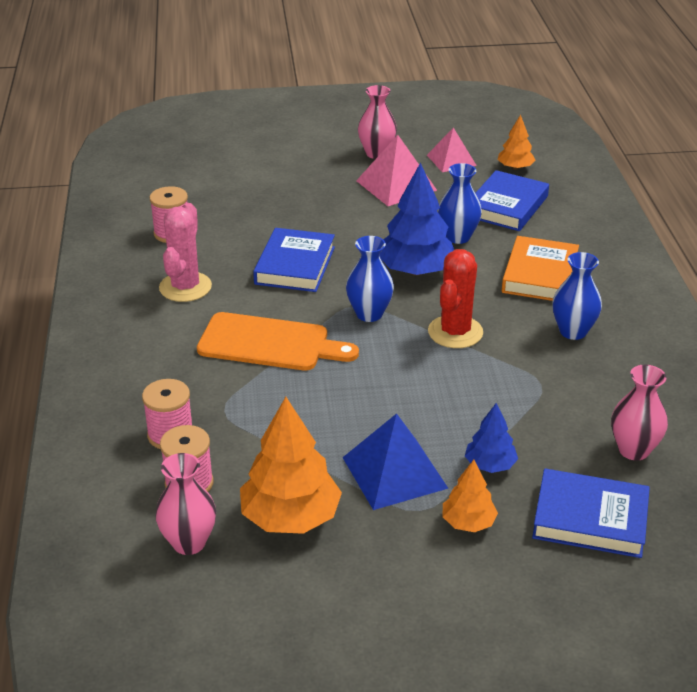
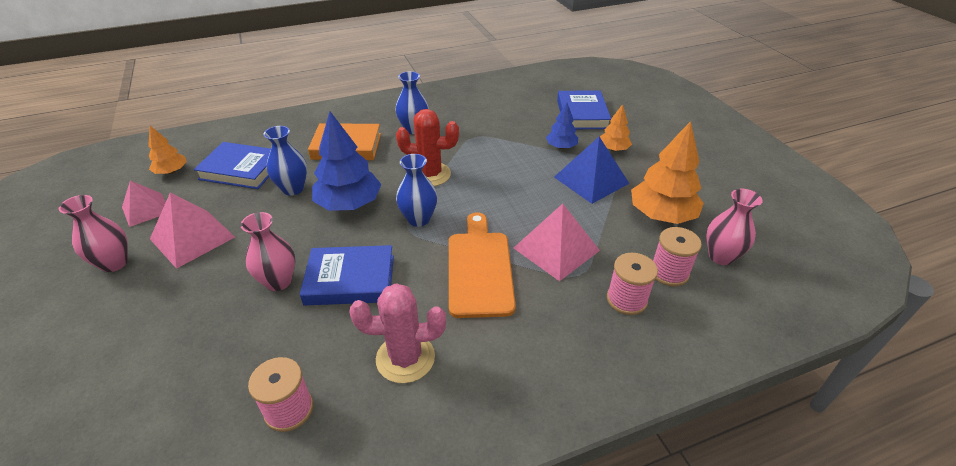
camera: 105 degrees left, 5 degrees up
(272, 404) = (556, 249): none -> pink pyramid
(633, 450) = (519, 105): pink vase -> pink vase (278, 281)

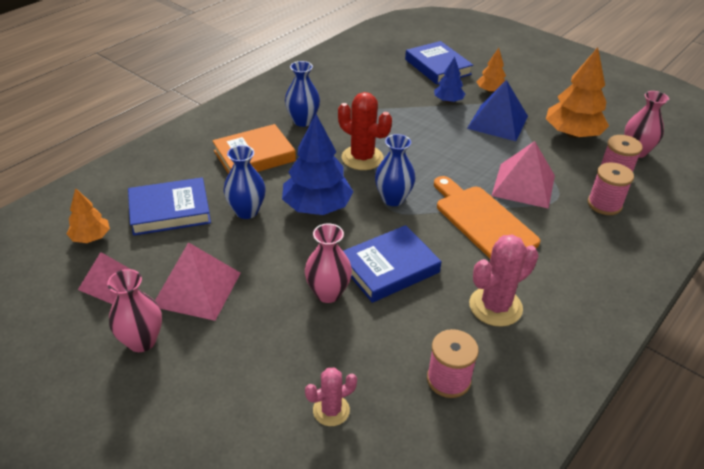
camera: 30 degrees left, 0 degrees up
(169, 387) = (331, 410): none -> pink cactus
(430, 174) = (362, 158): red cactus -> red cactus turned 60 degrees clockwise

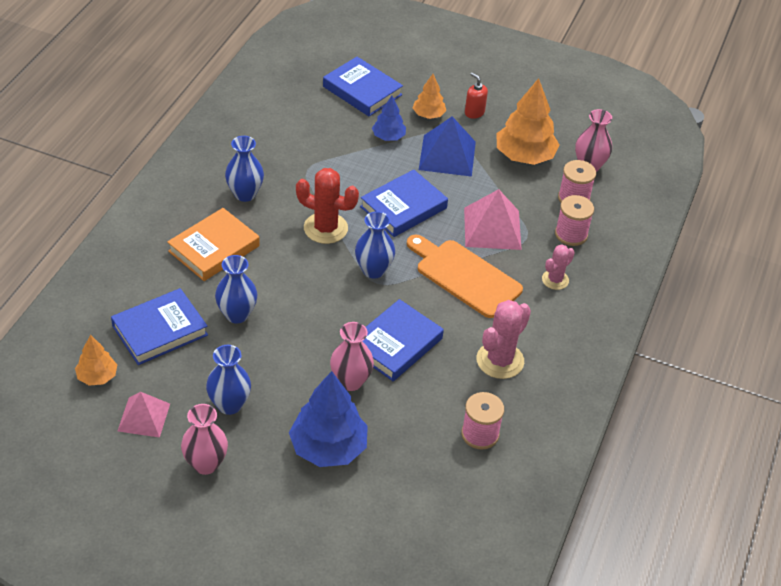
camera: 20 degrees left, 5 degrees up
(197, 289) = (229, 405): pink pyramid -> blue vase
(317, 207) = (303, 295): blue tree -> blue tree (328, 448)
(331, 410) = (394, 482): pink cactus -> pink cactus (555, 280)
(442, 154) = (403, 207): none -> blue book
(533, 95) = (474, 112): none -> red soap dispenser

